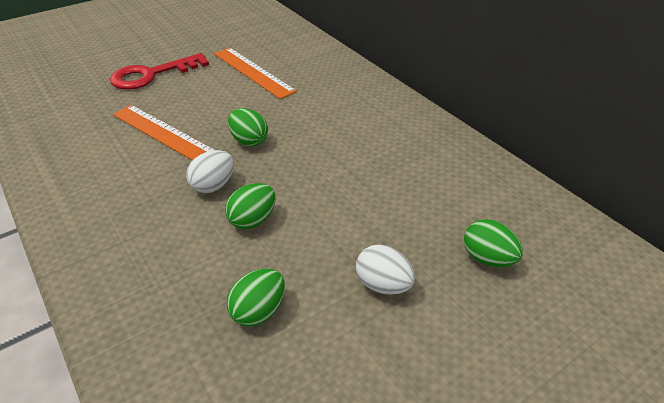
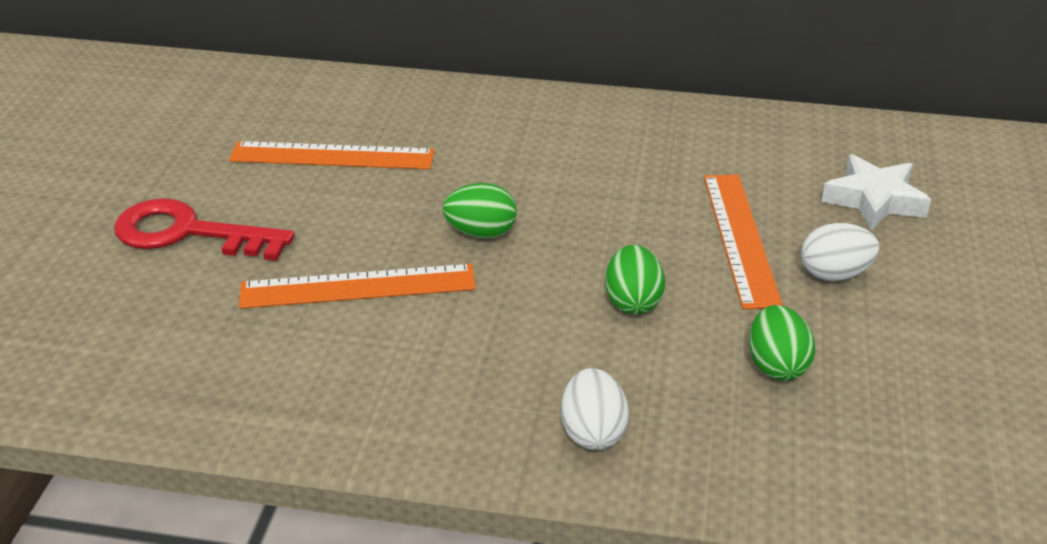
camera: 45 degrees left, 5 degrees down
(152, 75) = (188, 233): red key -> red key turned 90 degrees clockwise
(213, 185) = (530, 299): white egg -> white egg (593, 432)
(365, 225) = (740, 238): none -> orange ruler
(487, 258) = (874, 200): green egg -> white star

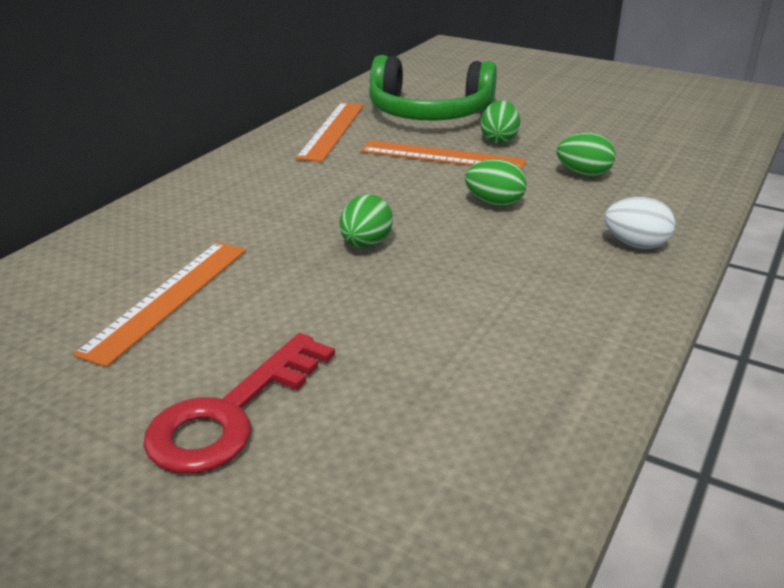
camera: 70 degrees left, 5 degrees down
(358, 287) = (406, 315): orange ruler -> orange ruler (332, 130)
(834, 274) = (499, 140): white egg -> green egg
(874, 200) = (429, 113): white star -> green headphones

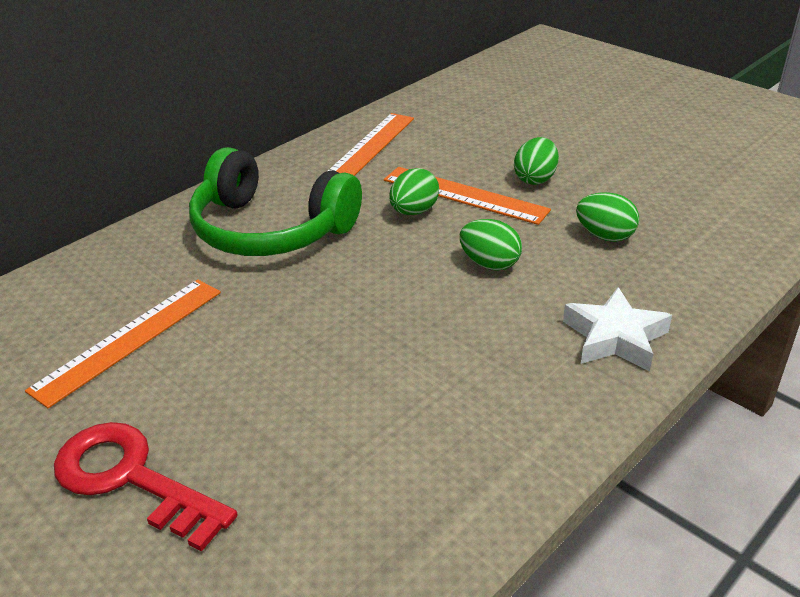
camera: 15 degrees right, 5 degrees up
(231, 414) = (131, 478): red key -> red key turned 75 degrees clockwise
(366, 244) = (336, 299): green egg -> green egg (414, 211)
(429, 113) = (477, 135): green headphones -> green headphones (270, 229)
(635, 244) = (614, 337): white egg -> white star

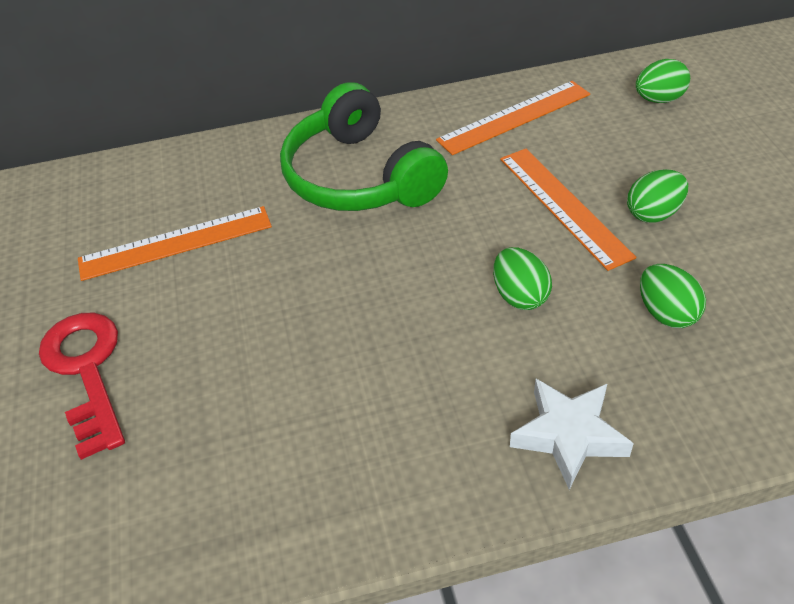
camera: 35 degrees right, 10 degrees up
(414, 211) = (499, 206): green egg -> green egg (658, 99)

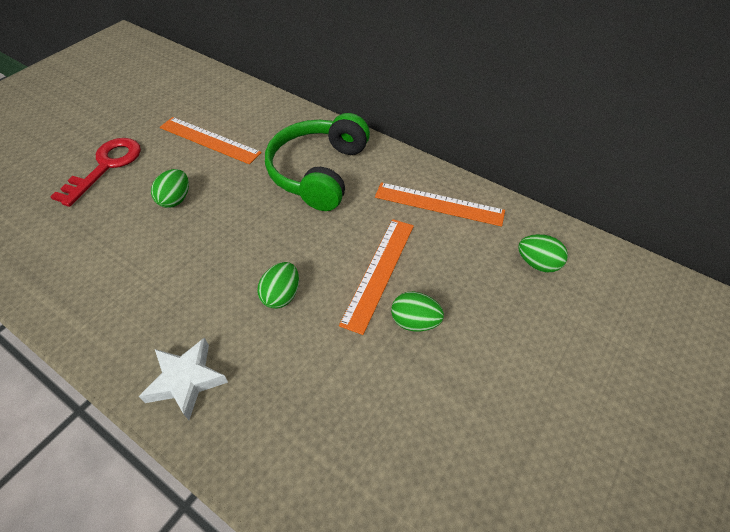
camera: 45 degrees right, 5 degrees up
(666, 313) = (325, 377): green egg -> green egg (175, 199)

